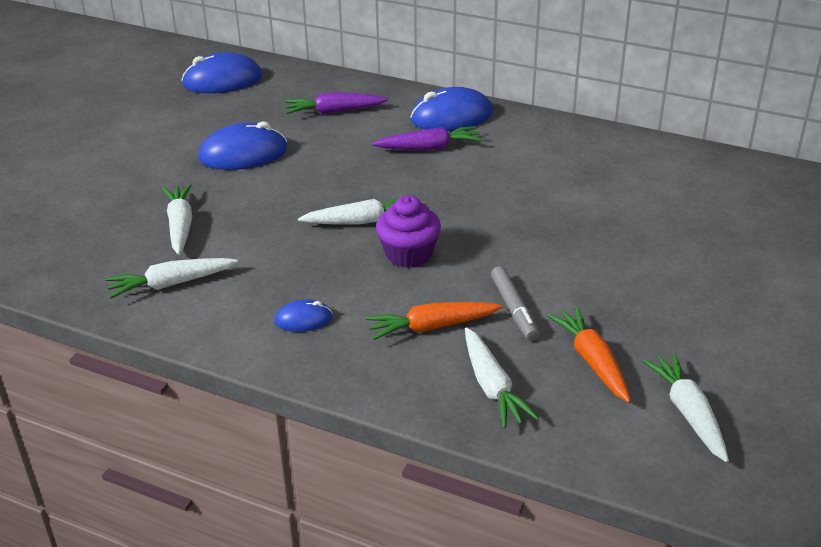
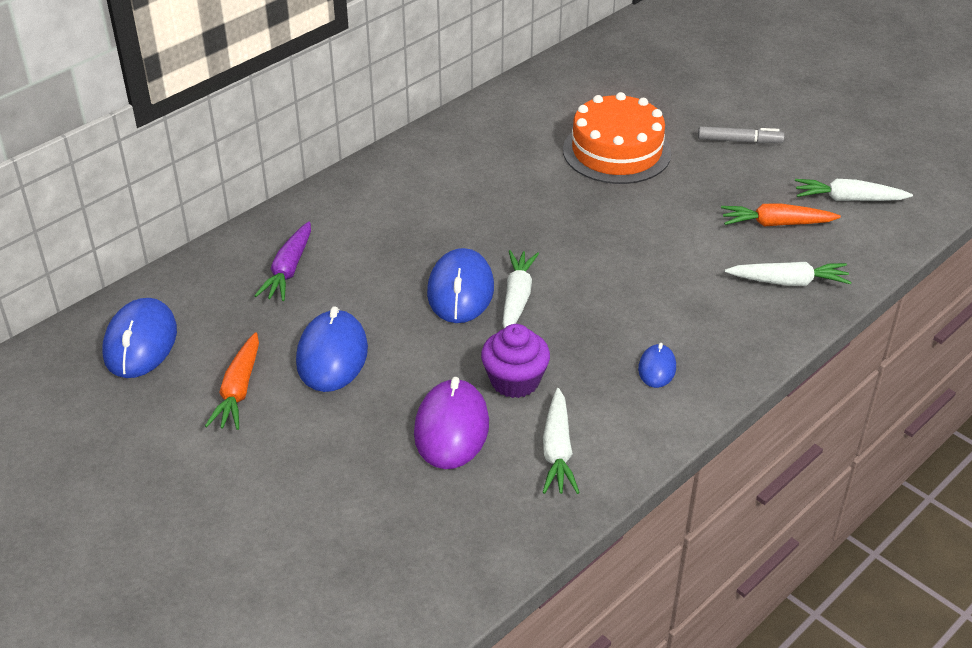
camera: 70 degrees left, 5 degrees up
(180, 226) = (451, 428): white carrot -> purple mouse
(408, 254) = (587, 281): purple cupcake -> purple cupcake (515, 381)
(429, 148) = (411, 224): purple carrot -> none
(432, 327) = (700, 294): orange carrot -> orange carrot (238, 390)
(451, 116) = (360, 195): blue mouse -> blue mouse (460, 290)
(514, 309) = (695, 243): grey marker -> grey marker (739, 141)
(633, 230) = (616, 151): none -> orange cake

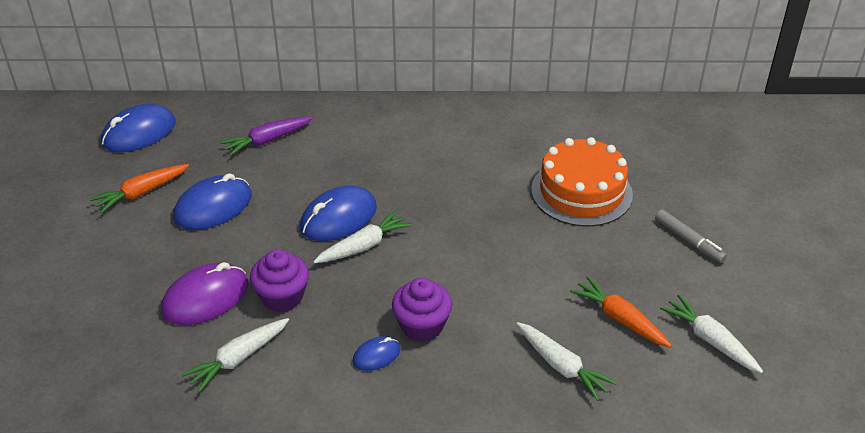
camera: 45 degrees right, 0 degrees up
(655, 323) = (422, 325): none -> purple cupcake

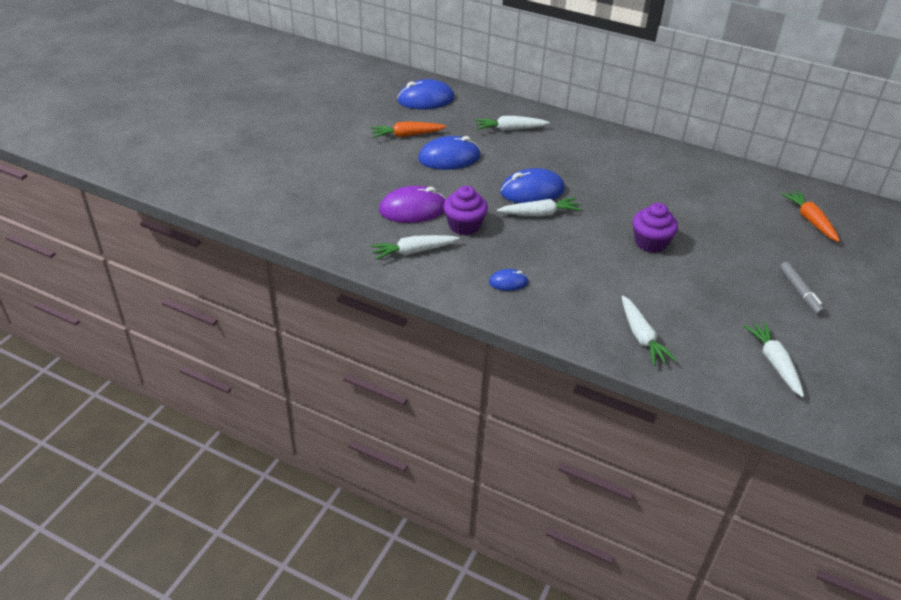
camera: 25 degrees right, 0 degrees up
(267, 140) = (510, 129): purple carrot -> white carrot
(422, 325) = (552, 275): purple cupcake -> purple cupcake (650, 242)
(581, 192) = (730, 232): orange cake -> none
(620, 319) = (707, 323): orange carrot -> orange carrot (810, 220)

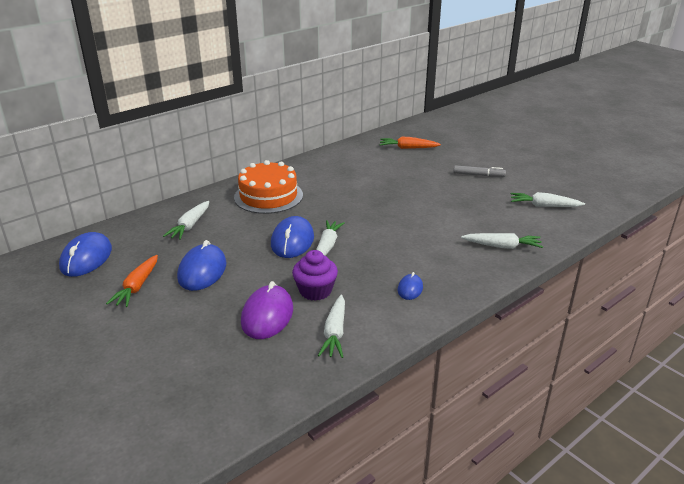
camera: 65 degrees left, 10 degrees down
(599, 154) = (268, 196): none -> orange cake
(650, 242) = (396, 209): purple cupcake -> none

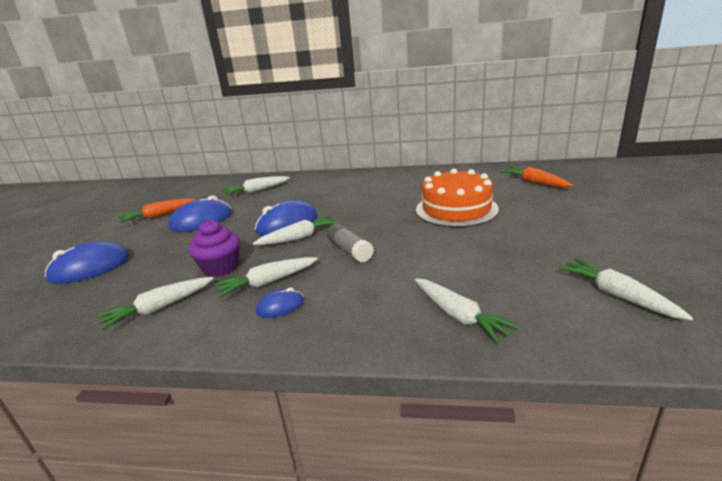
camera: 50 degrees right, 5 degrees down
(86, 258) = (178, 191): blue mouse -> blue mouse (90, 268)
(267, 315) = (161, 268): purple mouse -> none
(268, 196) = (338, 187): orange cake -> orange cake (456, 209)
(372, 282) = (268, 282): none -> white carrot
(382, 239) = (350, 251): none -> grey glue stick
(478, 175) = (576, 229): grey marker -> none

